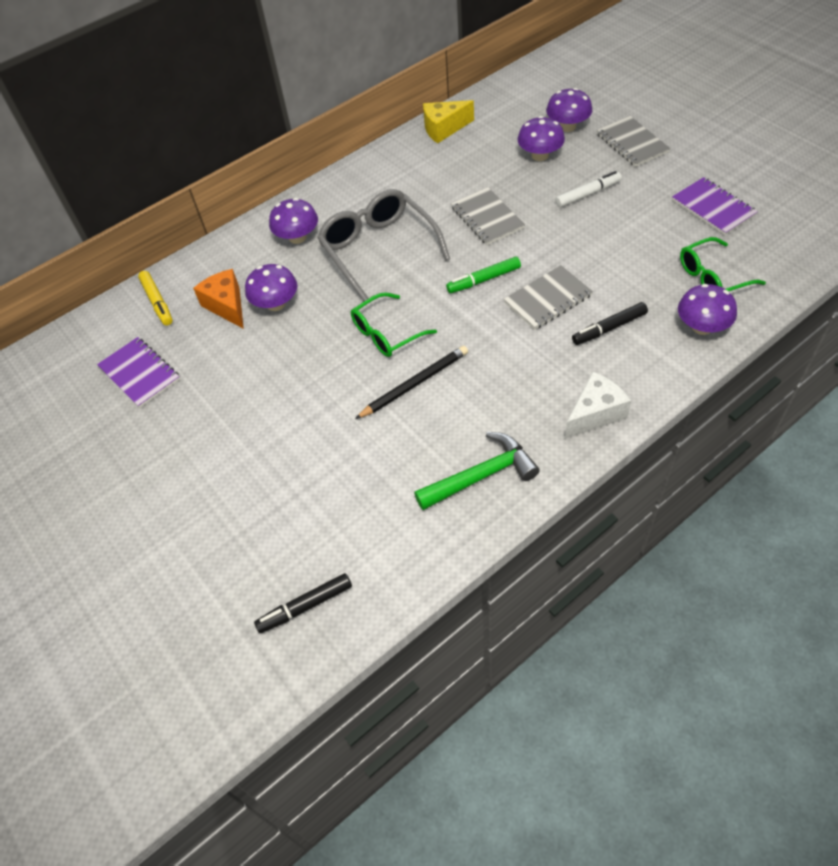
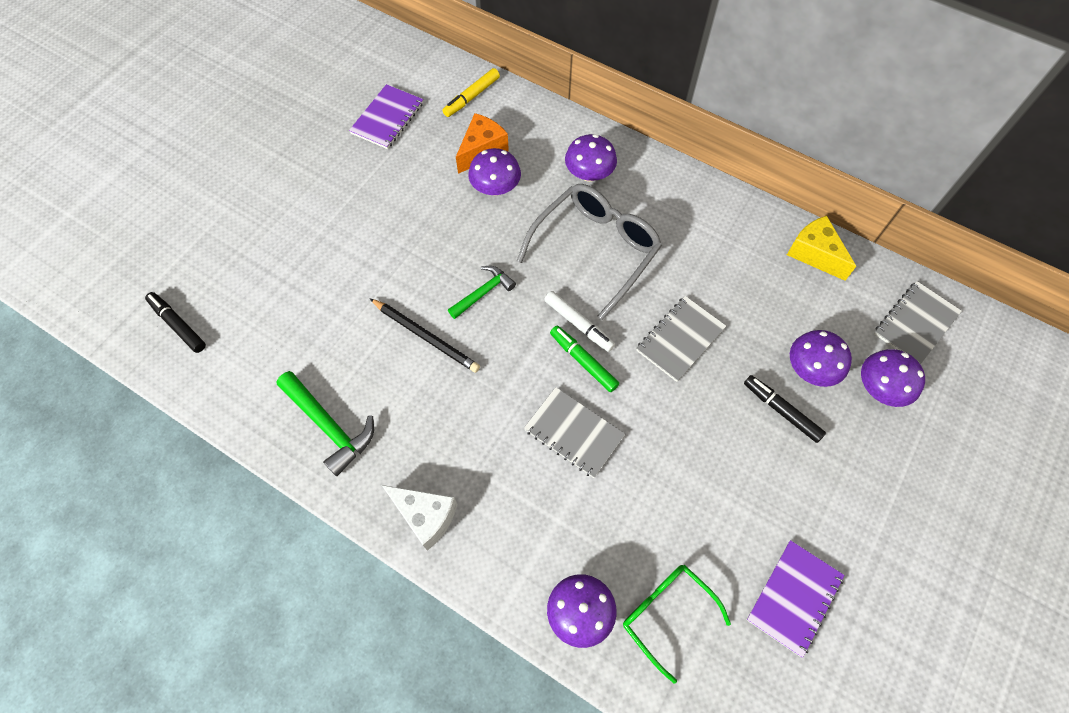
camera: 65 degrees right, 10 degrees up
(386, 333) = (483, 292): green glasses -> green hammer
(587, 194) = (762, 438): white marker -> white marker (578, 324)
(609, 328) = (548, 507): black marker -> black marker (781, 411)
(632, 143) = (881, 473): grey notebook -> grey notebook (915, 324)

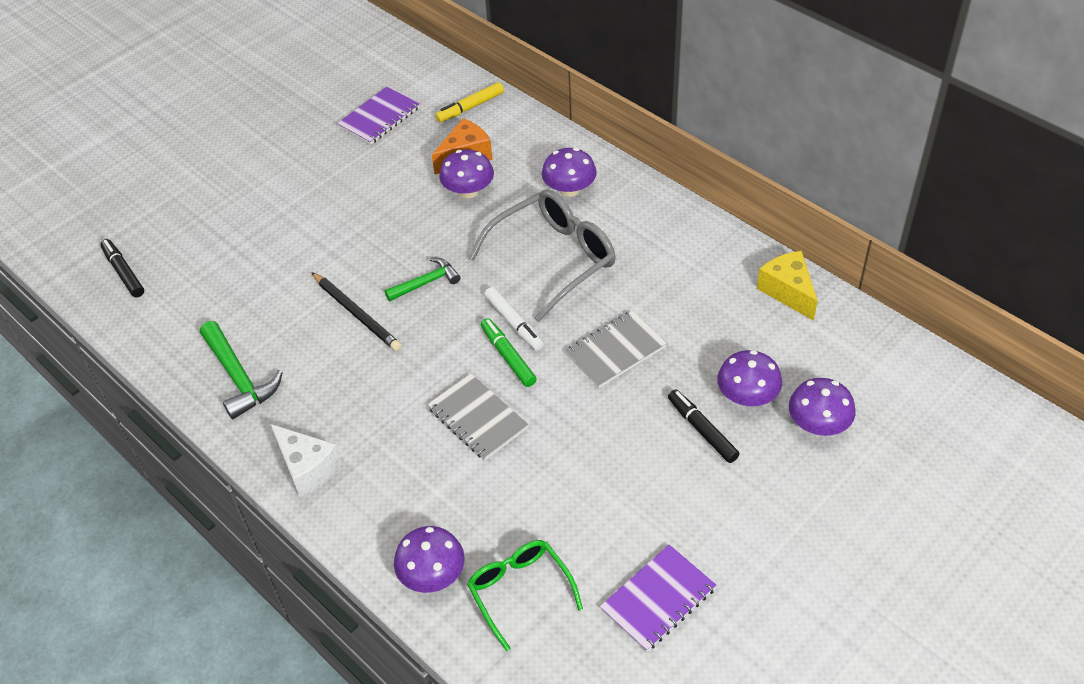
camera: 15 degrees right, 15 degrees down
(915, 324) = (879, 371): grey notebook -> none

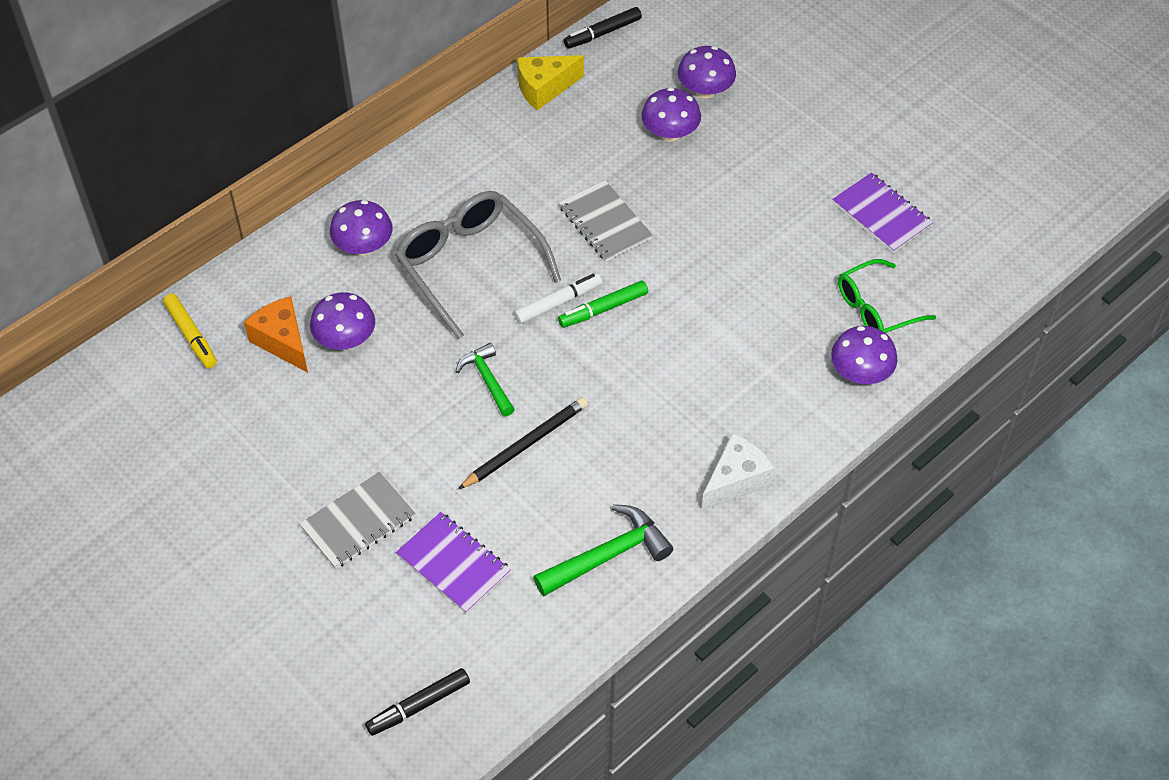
camera: 90 degrees left, 5 degrees up
(379, 117) = (183, 432): purple notebook -> purple notebook (453, 564)
(477, 418) = (681, 336): grey notebook -> grey notebook (358, 522)
(702, 430) = (706, 168): black marker -> black marker (602, 33)

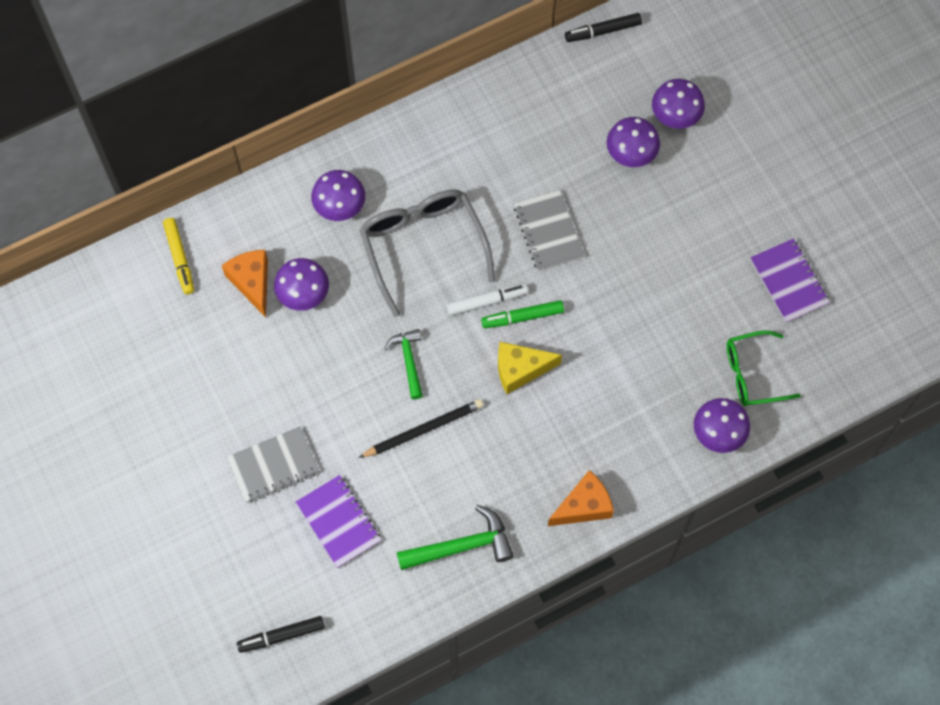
camera: 15 degrees right, 15 degrees up
(544, 88) = (535, 79): yellow cheese -> yellow cheese (520, 369)
(736, 481) = (584, 506): white cheese -> orange cheese

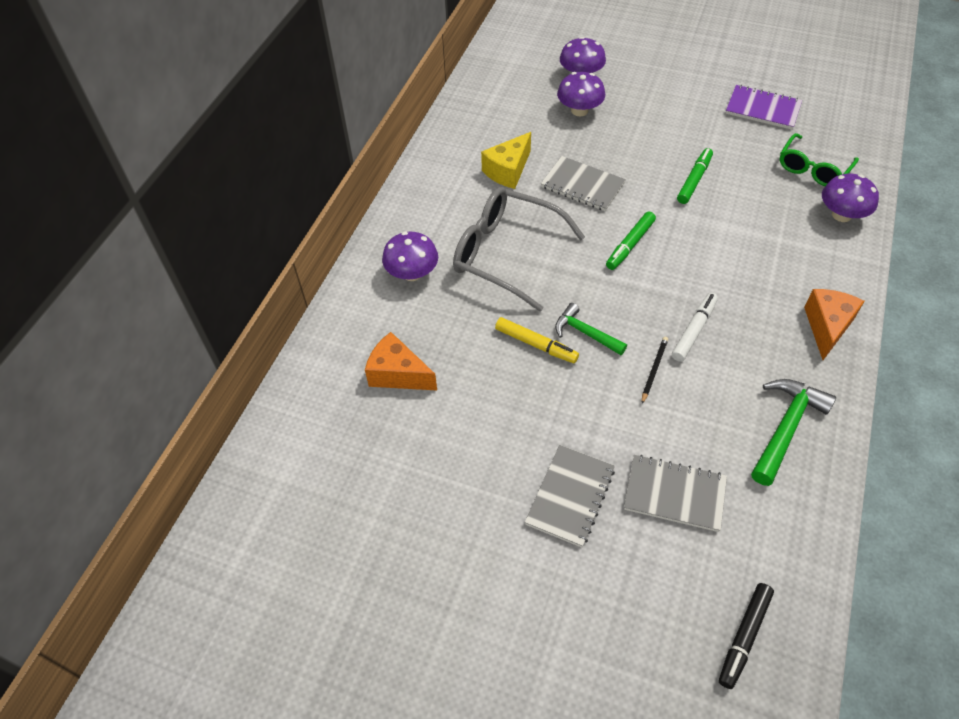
camera: 40 degrees left, 15 degrees down
(180, 258) = (314, 403): yellow marker -> yellow marker (536, 344)
(303, 293) = (449, 350): purple mushroom -> none
(338, 522) = (674, 494): purple notebook -> grey notebook
(423, 429) = (654, 370): black pencil -> black pencil, size x0.59
(486, 301) = (593, 254): white marker -> white marker (693, 330)
(520, 369) = (670, 277): yellow cheese -> yellow cheese (508, 171)
(603, 31) = (481, 65): black marker -> none
(642, 302) = (694, 180): none -> green marker

